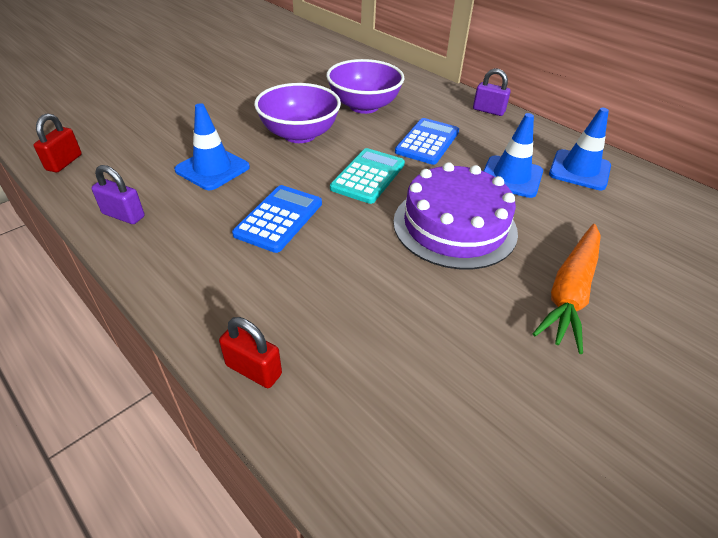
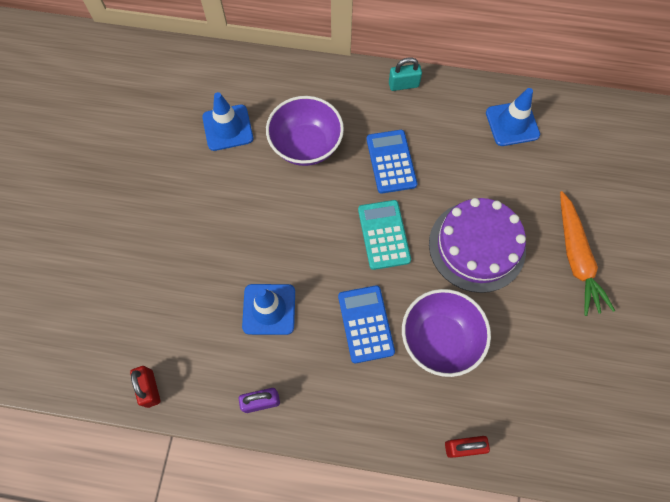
camera: 35 degrees left, 25 degrees up
(299, 134) = (291, 221): purple bowl -> purple bowl (439, 339)
(488, 111) = (403, 85): purple padlock -> turquoise padlock
(511, 177) = (475, 164): blue traffic cone -> blue traffic cone (228, 128)

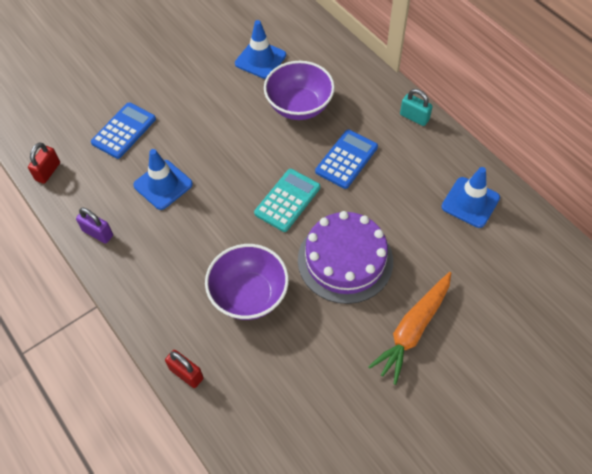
camera: 45 degrees right, 10 degrees down
(365, 324) = (212, 244): blue calculator -> blue calculator (124, 131)

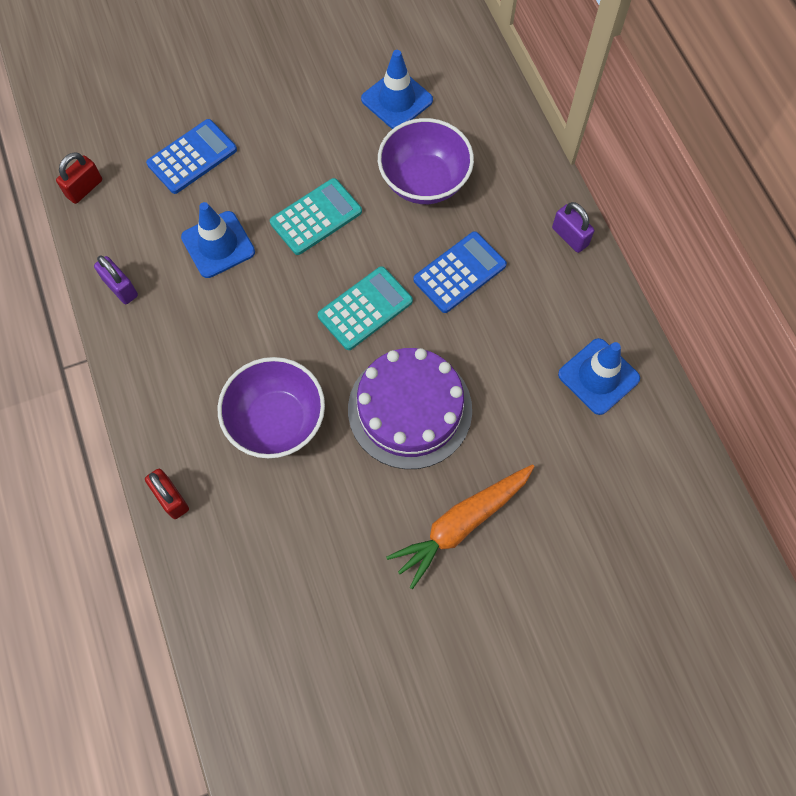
camera: 15 degrees right, 10 degrees up
(229, 148) = (316, 217): none -> turquoise calculator
(414, 117) = (570, 237): turquoise padlock -> purple padlock

